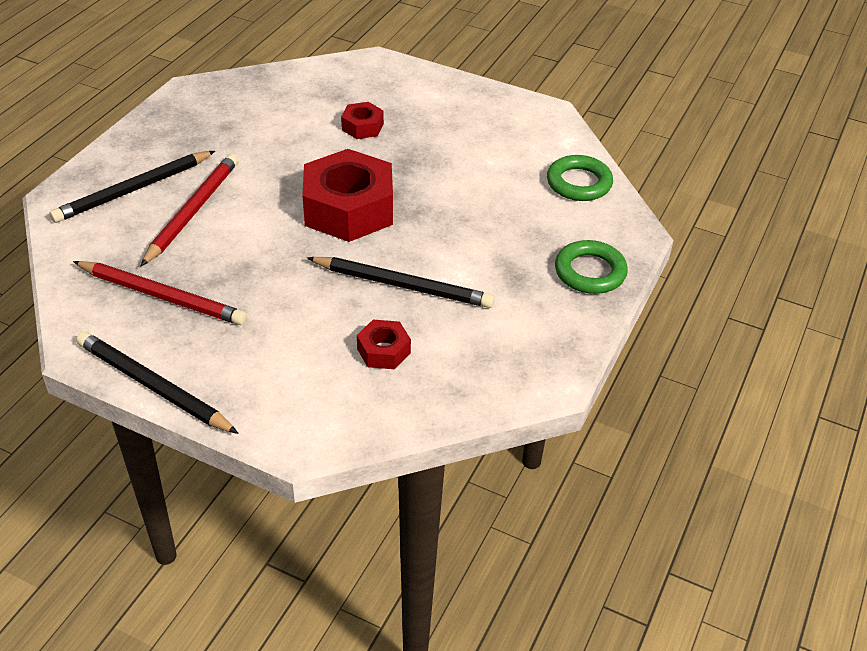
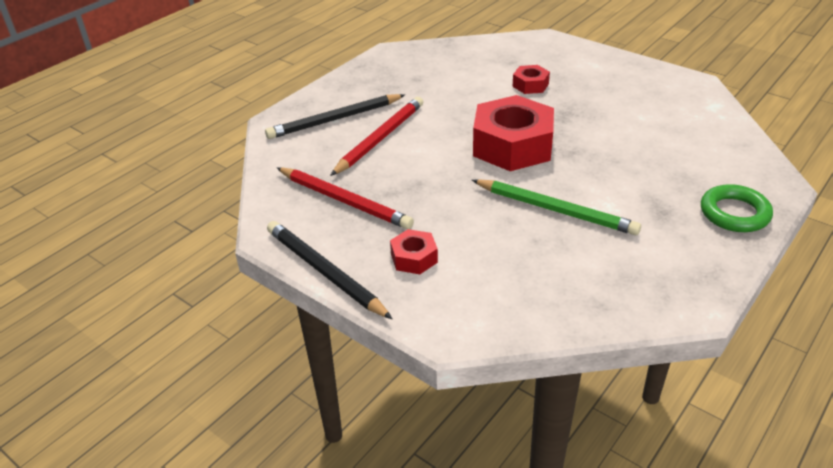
camera: 15 degrees right, 5 degrees down
(383, 351) = (533, 263): red nut -> red nut (414, 258)
(402, 285) = (555, 210): black pencil -> green pencil
(579, 183) = (724, 139): green ring -> none

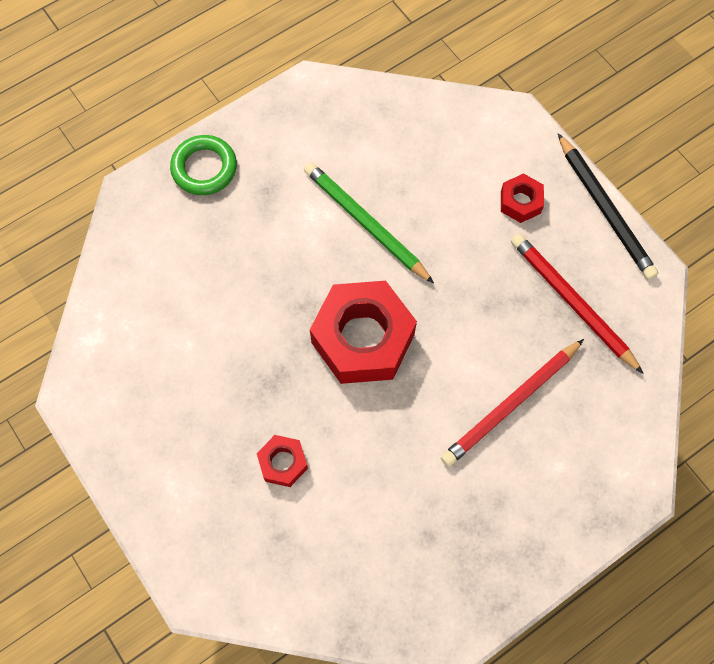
camera: 165 degrees left, 30 degrees up
(335, 119) = (559, 466): black pencil -> none

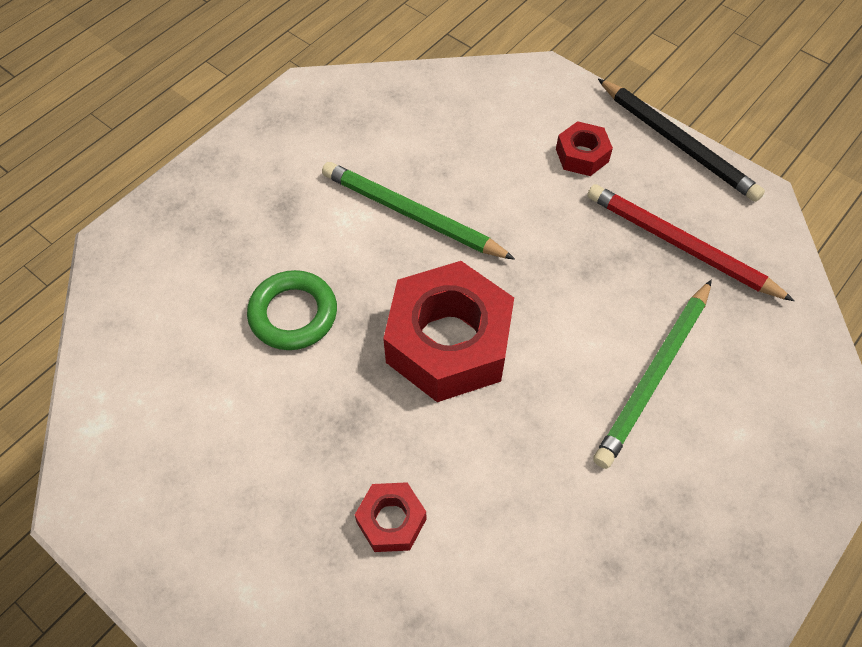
camera: 15 degrees left, 10 degrees down
(204, 168) = (200, 197): green ring -> green ring (293, 314)
(511, 404) = (654, 375): red pencil -> green pencil

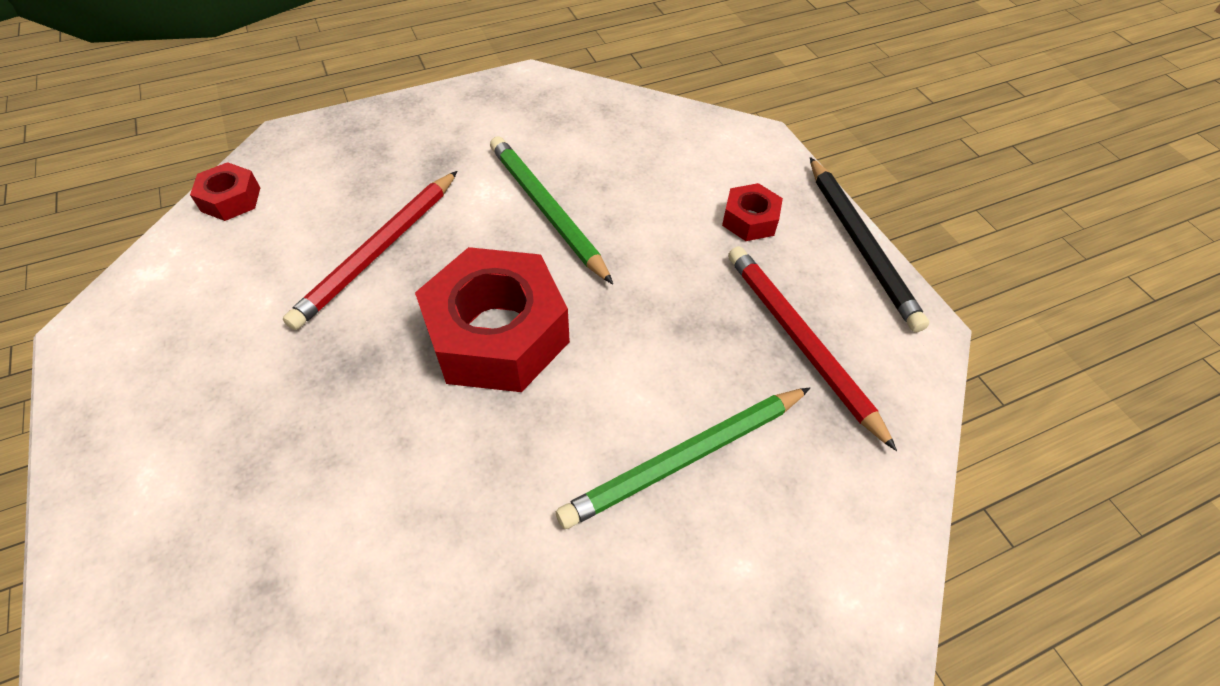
camera: 25 degrees right, 5 degrees down
(293, 314) = (378, 251): green ring -> red pencil
(391, 520) = (320, 474): red nut -> red nut (231, 199)

